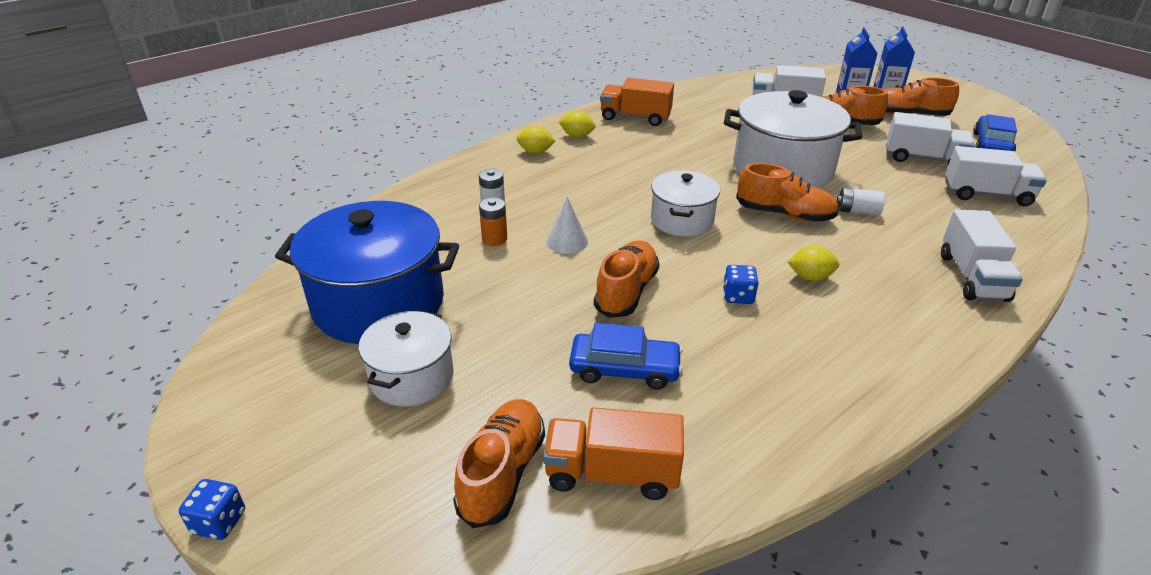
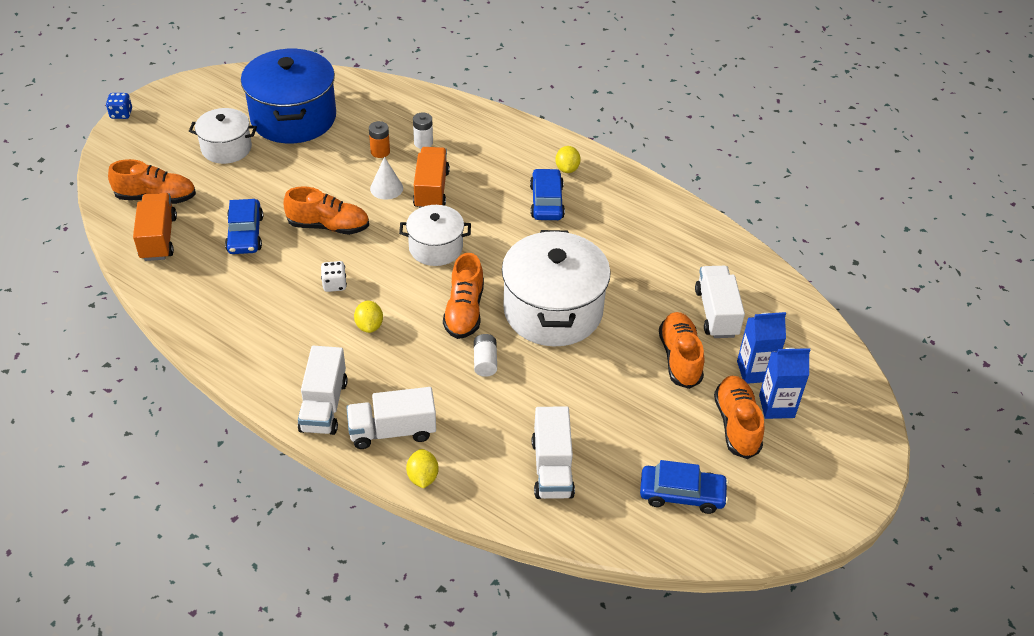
camera: 75 degrees right, 10 degrees up
(535, 152) = (525, 149): yellow lemon -> yellow lemon (422, 477)
(624, 152) = (546, 202): none -> blue car
(635, 117) = (625, 201): orange truck -> orange truck (431, 190)
(738, 296) = (334, 284): blue dice -> white dice
(923, 158) = (619, 425): white truck -> white truck (324, 405)

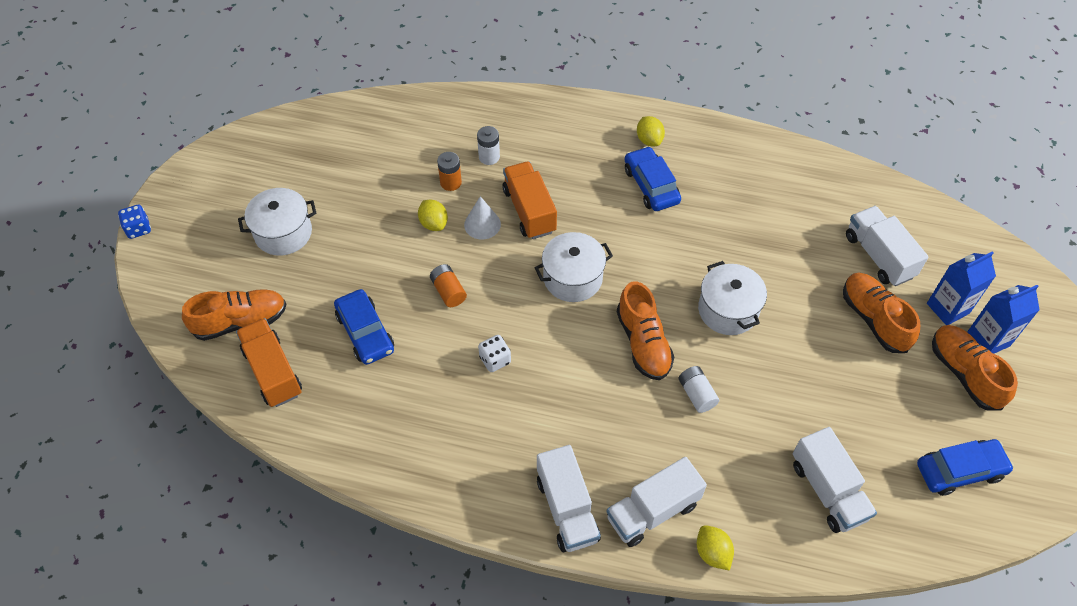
camera: 20 degrees left, 10 degrees up
(293, 118) = (335, 171): blue pot -> none
(328, 226) = (448, 291): orange shoe -> orange battery
(369, 326) = (559, 396): yellow lemon -> yellow lemon (433, 223)
(553, 311) = (728, 310): white pot -> white pot, size x0.57

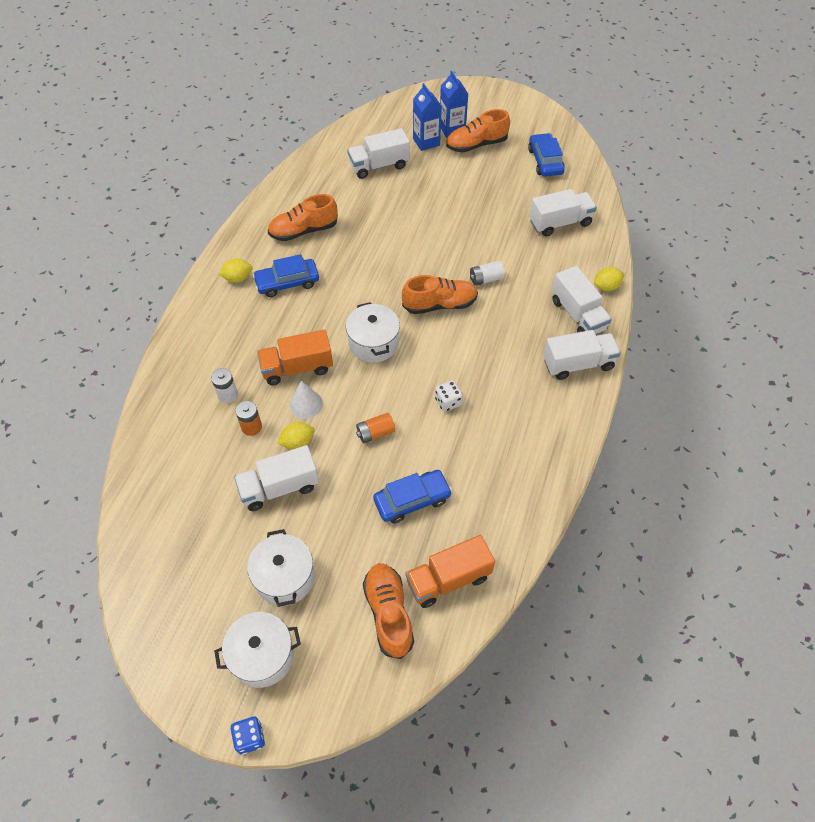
camera: 85 degrees left, 0 degrees up
(380, 215) = (279, 487): none -> white truck
(728, 310) = (415, 252): white pot -> white pot (262, 656)
(874, 319) = (431, 178): orange shoe -> orange shoe (303, 231)

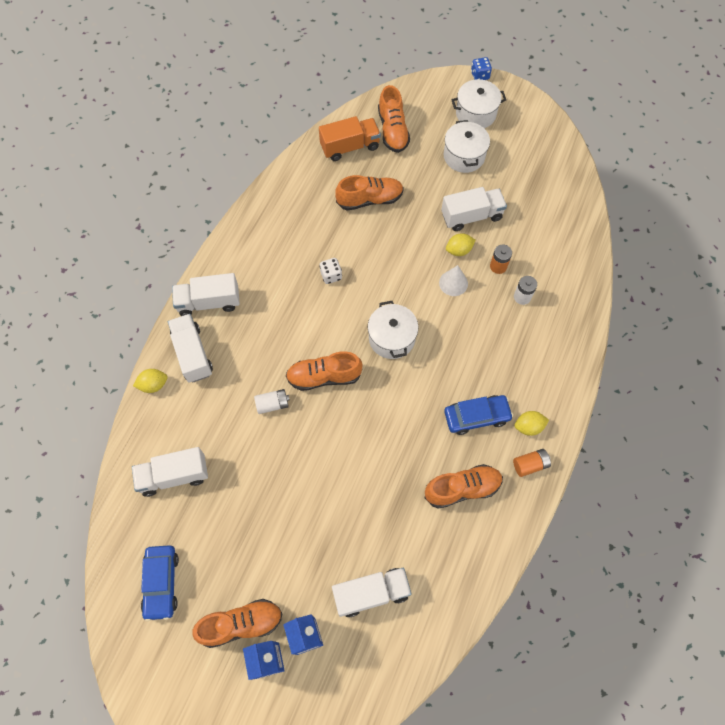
camera: 175 degrees left, 10 degrees up
(297, 368) = (462, 318): orange truck -> none
(375, 433) = (395, 253): orange battery -> orange battery (530, 465)
(412, 500) = (370, 199): blue car -> orange shoe

